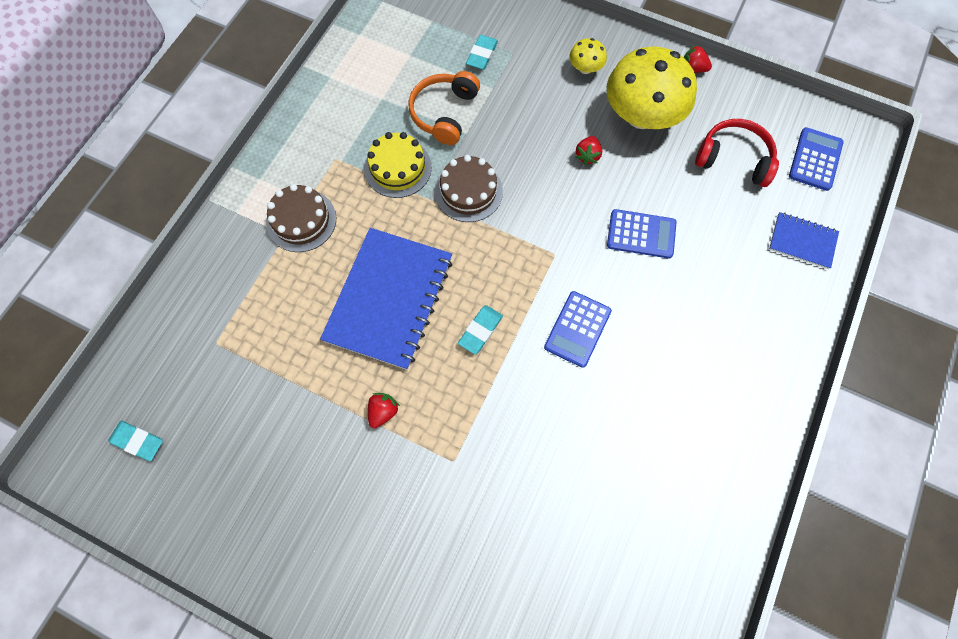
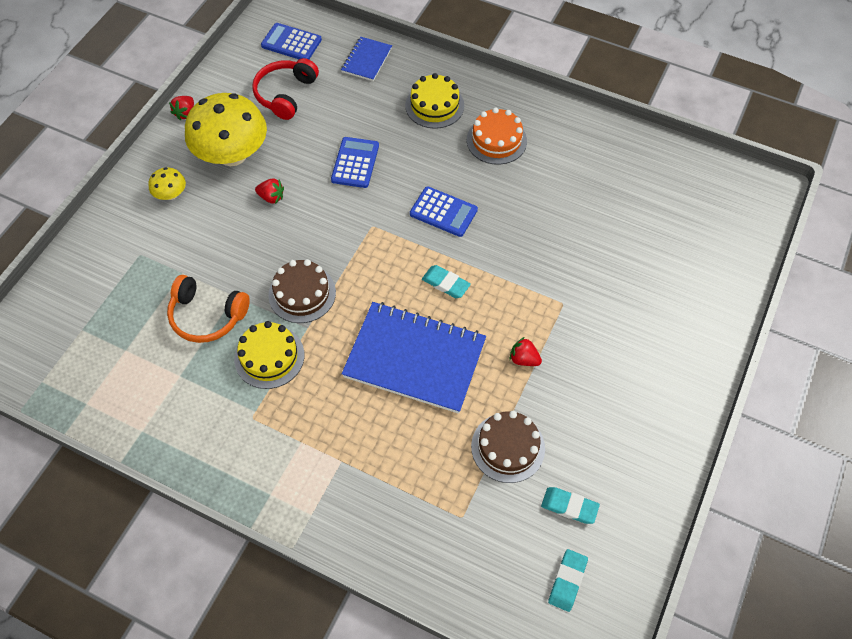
camera: 90 degrees left, 10 degrees down
(301, 220) = (325, 446): brown cake -> brown cake (508, 447)
(482, 55) = (138, 282): turquoise eraser -> turquoise eraser (569, 506)
(692, 394) = (496, 140): none -> orange cake
(739, 320) = (434, 105): none -> yellow cake

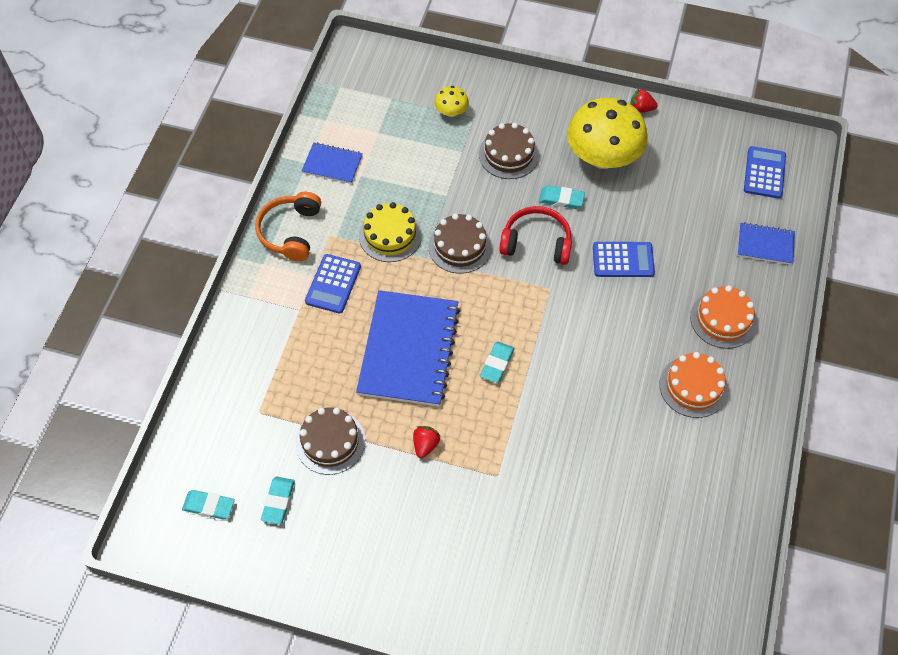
camera: 80 degrees right, 0 degrees up
(153, 403) = (332, 164): none -> blue notebook
(171, 194) = (543, 122): yellow mushroom -> yellow mushroom (451, 112)
(201, 231) = (509, 154): none -> brown cake
(207, 316) = (422, 180): orange headphones -> orange headphones (290, 232)
(271, 197) = (561, 199): red strawberry -> turquoise eraser
(285, 94) = (692, 183): red headphones -> red headphones (536, 243)
(434, 105) = (723, 319): yellow cake -> orange cake
(443, 212) = (583, 349): blue calculator -> blue calculator (333, 284)

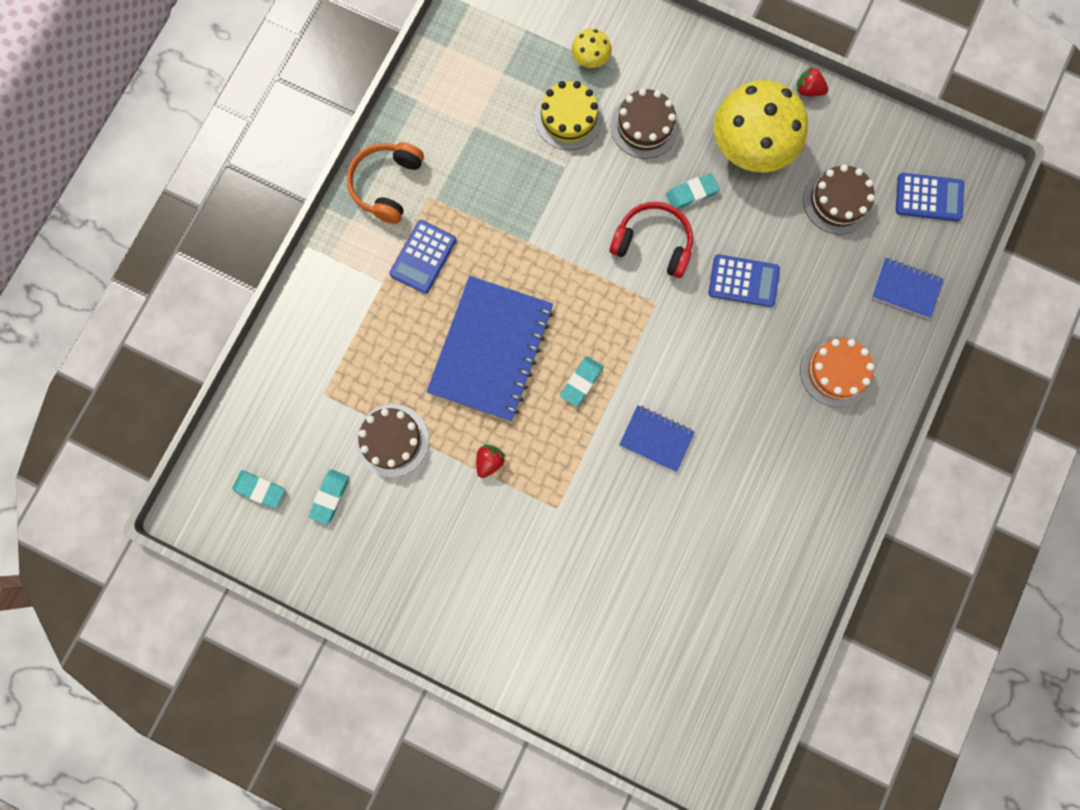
camera: 10 degrees right, 20 degrees up
(332, 164) = (445, 106): blue notebook -> blue notebook (656, 438)
(390, 235) = (494, 207): yellow cake -> yellow cake (568, 118)
(460, 246) = (568, 234): brown cake -> brown cake (838, 201)
(561, 199) = (691, 193): turquoise eraser -> turquoise eraser turned 45 degrees counterclockwise
(693, 386) = (784, 444): orange cake -> none
(764, 173) = (929, 197): blue calculator -> blue calculator turned 75 degrees clockwise

